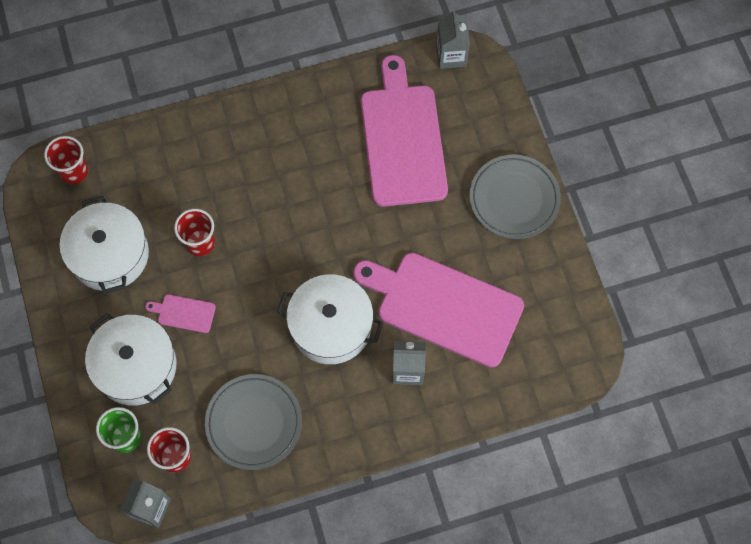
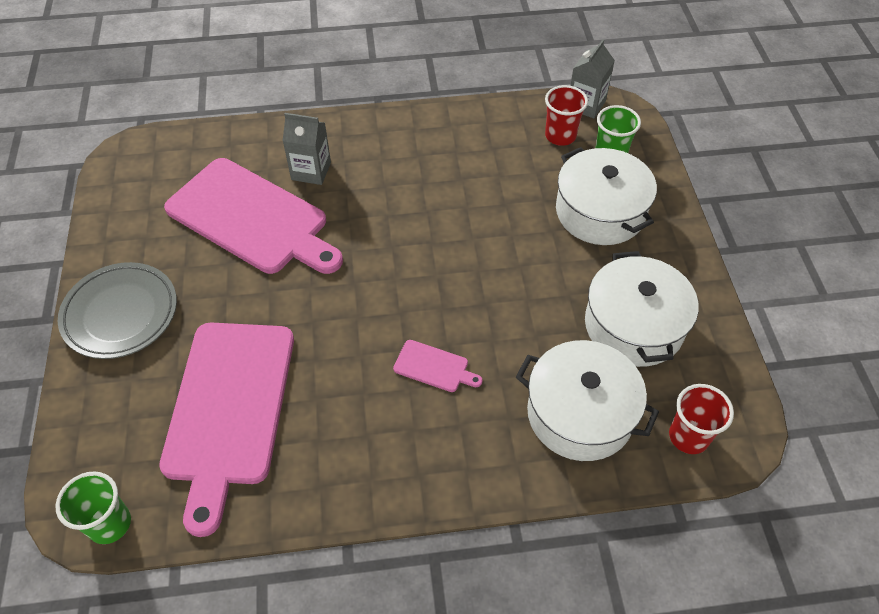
camera: 170 degrees left, 15 degrees down
(184, 313) = (544, 253): pink cutting board -> pink cutting board (434, 367)
(200, 243) = (519, 322): red cup -> none
(254, 423) = (479, 151): grey plate -> none
(331, 326) = (381, 218): white pot -> white pot (580, 413)
(451, 55) = (109, 524): grey carton -> green cup

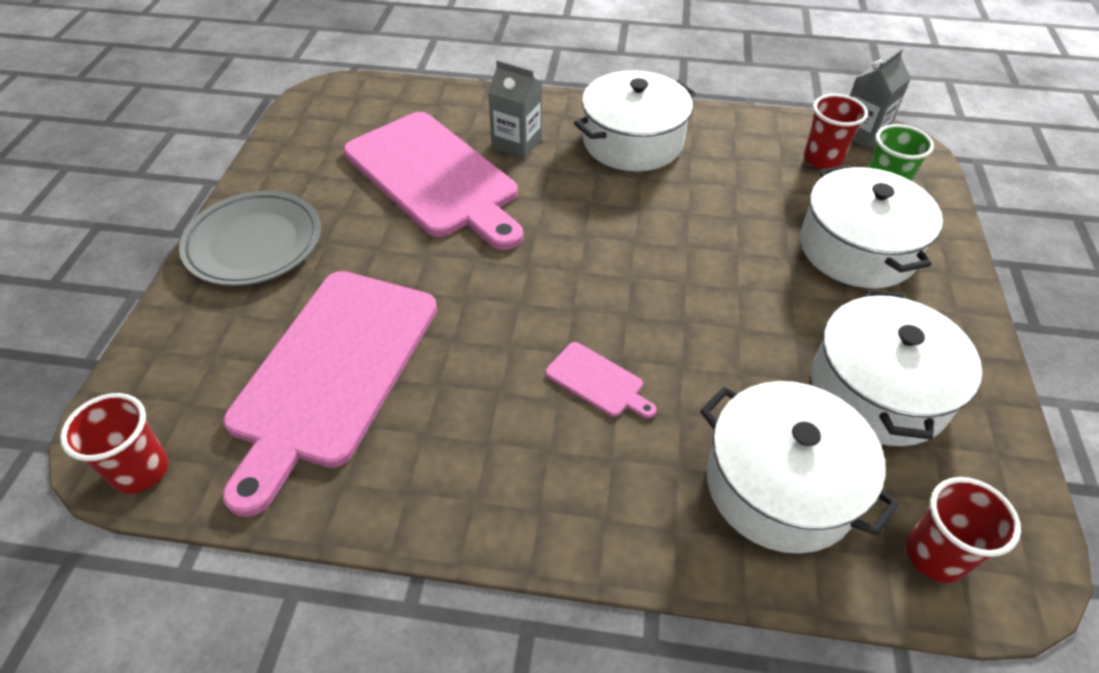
camera: 15 degrees right, 5 degrees down
(109, 524) = (141, 471): green cup -> red cup
(406, 150) = (632, 141): none -> white pot

